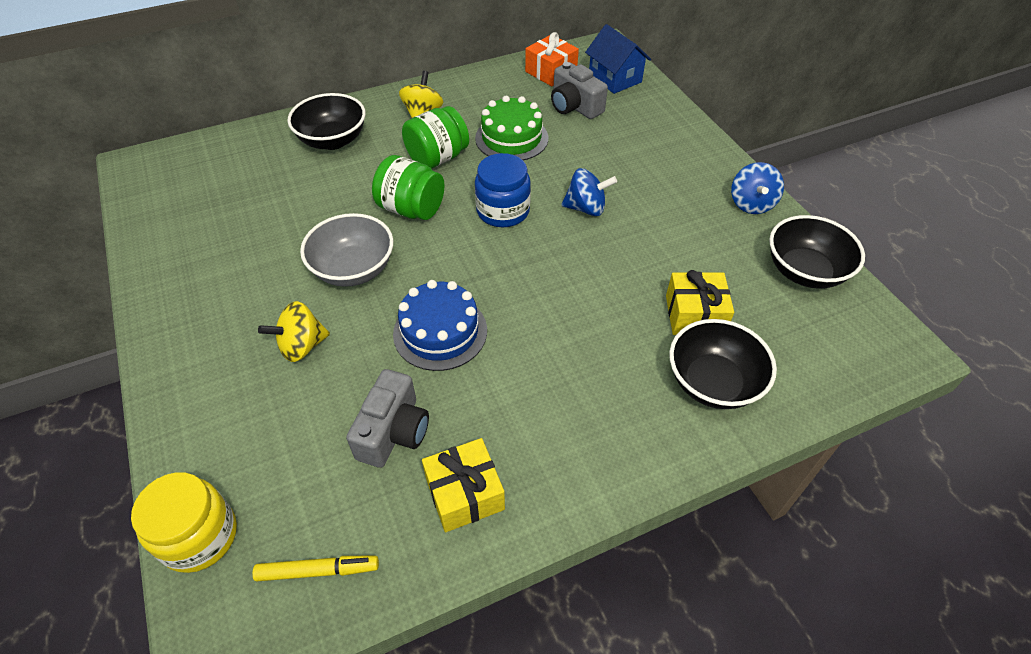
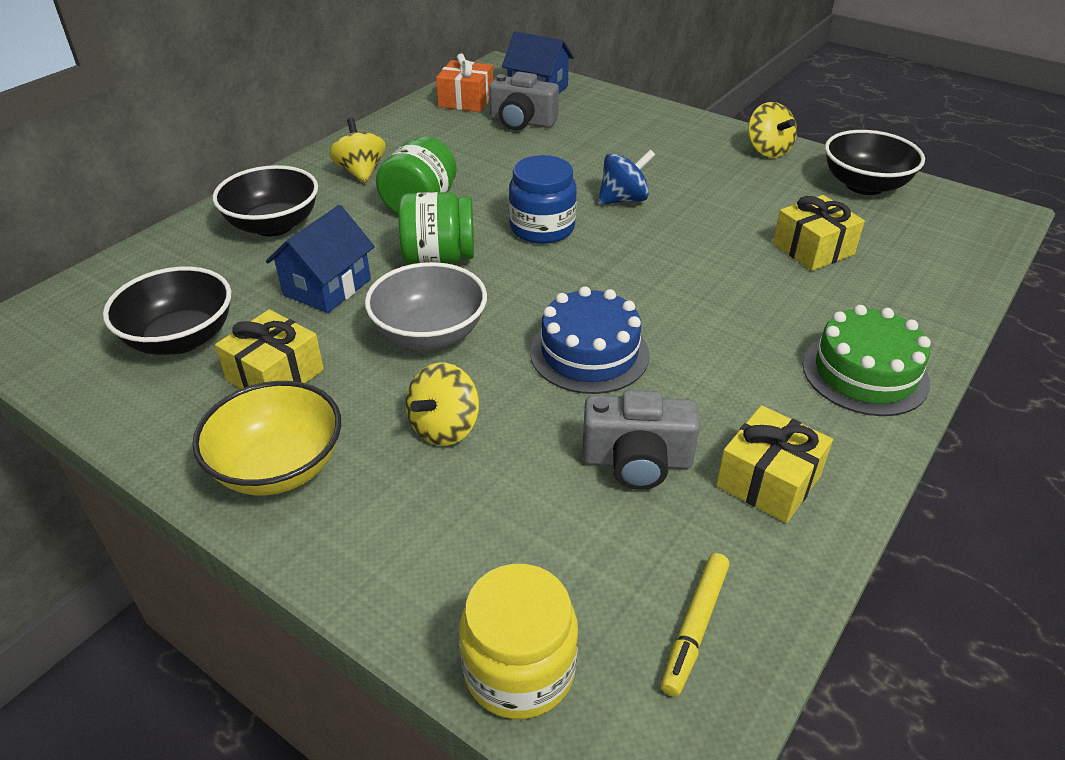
camera: 30 degrees left, 10 degrees down
(191, 328) = (279, 467): none -> yellow bowl
(242, 260) = (275, 375): none -> yellow gift
(318, 570) = (695, 627): yellow marker -> yellow marker turned 150 degrees clockwise
(324, 204) = (327, 287): none -> blue house
(393, 432) = (637, 461): grey camera -> grey camera turned 105 degrees clockwise
(511, 138) = (484, 165): green cake -> green cake (865, 373)
(713, 382) = (884, 294): black bowl -> black bowl (181, 338)
(751, 204) = (768, 150): blue spinning top -> yellow spinning top

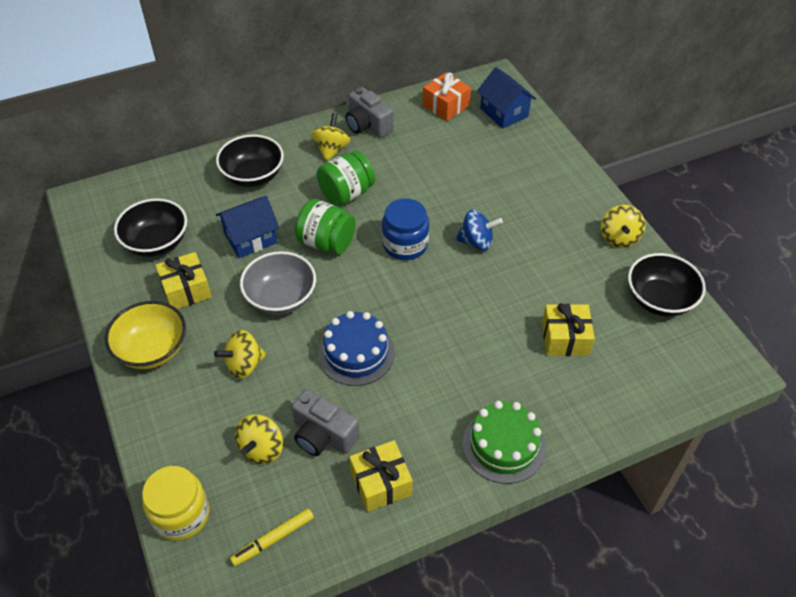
camera: 30 degrees right, 10 degrees up
(522, 122) = (467, 142): grey camera -> grey camera (367, 125)
(565, 517) = (261, 449): none -> yellow spinning top

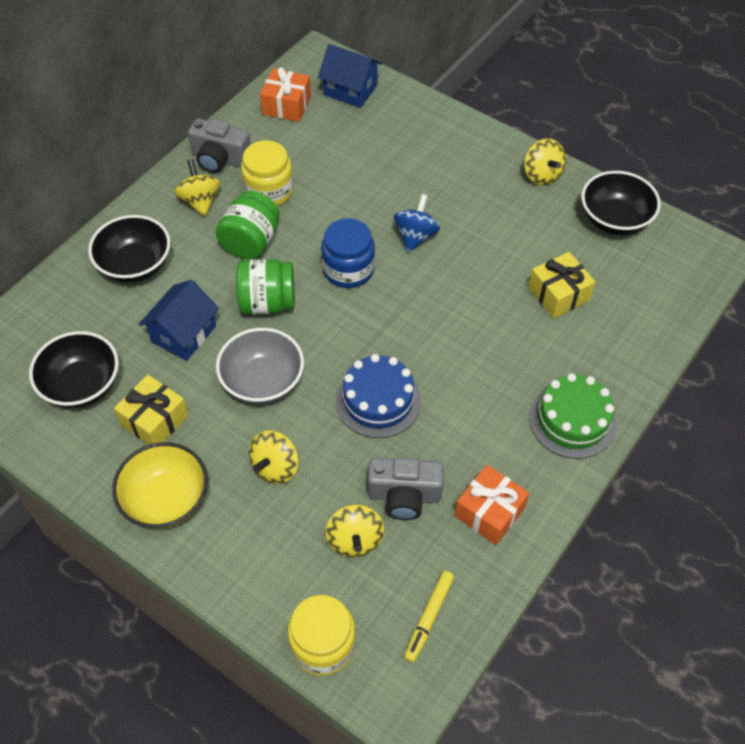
camera: 30 degrees left, 5 degrees up
(381, 483) = (489, 512): yellow gift -> orange gift
(387, 162) = (269, 191): none -> yellow jar
(476, 242) = (415, 236): blue spinning top -> blue spinning top turned 45 degrees counterclockwise

